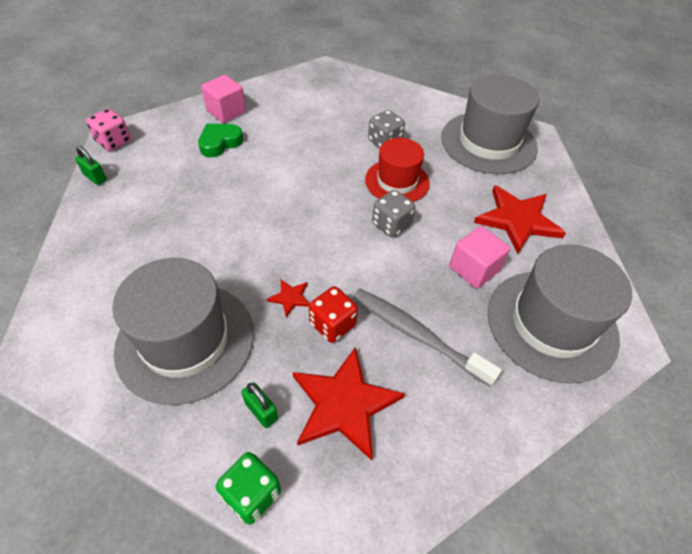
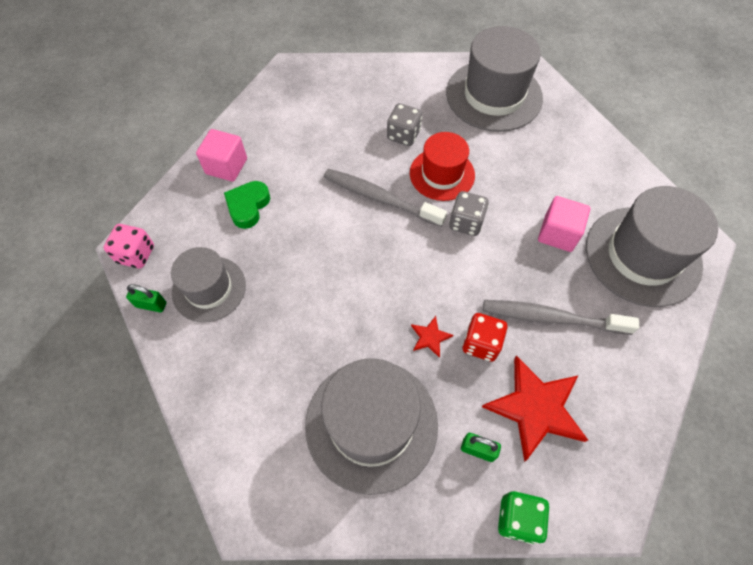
camera: 25 degrees left, 10 degrees up
(144, 184) = (209, 289): none -> grey hat
(329, 178) = (380, 198): none -> grey toothbrush
(517, 220) = (564, 168): red star -> none

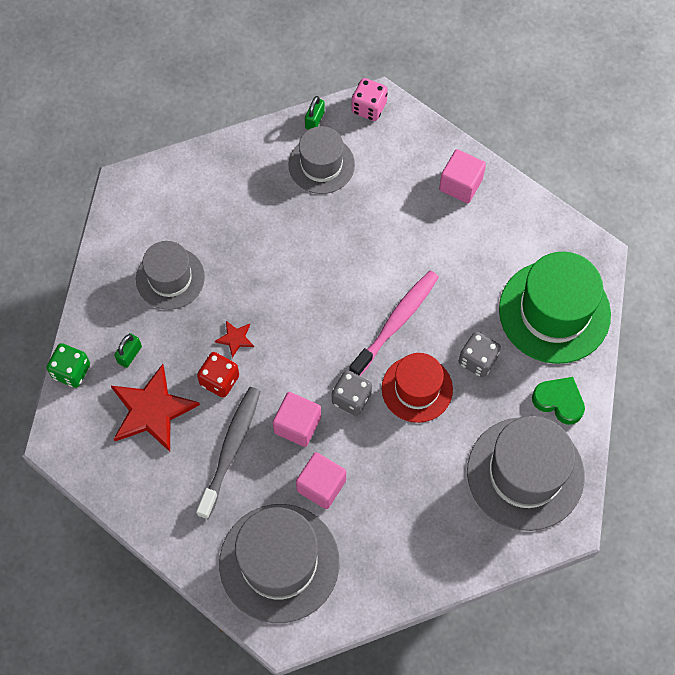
camera: 100 degrees right, 5 degrees up
(248, 206) = (406, 201): green heart -> green heart (559, 401)
(346, 90) = (554, 312): none -> green hat
(371, 424) = (170, 278): grey hat -> grey hat, size x0.62
(380, 198) = (396, 322): grey toothbrush -> pink toothbrush
(506, 263) = (297, 425): none -> pink cube

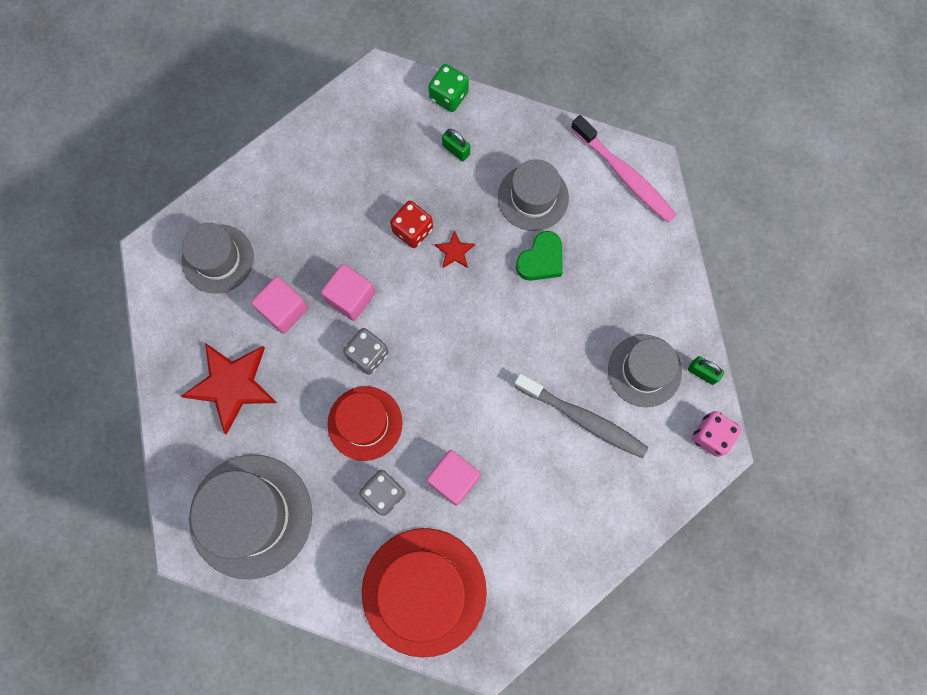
camera: 100 degrees right, 10 degrees up
(152, 410) = (394, 163): red star -> red star (232, 385)
(230, 450) = (338, 230): grey toothbrush -> grey toothbrush (582, 418)
(279, 563) = (217, 259): grey hat -> grey hat, size x0.62
(396, 322) = (443, 415): pink toothbrush -> pink toothbrush (624, 174)
(460, 184) = (597, 520): pink cube -> pink cube (453, 479)
(554, 312) = (424, 591): green hat -> red hat
(559, 401) = (320, 571): green heart -> green heart (541, 260)

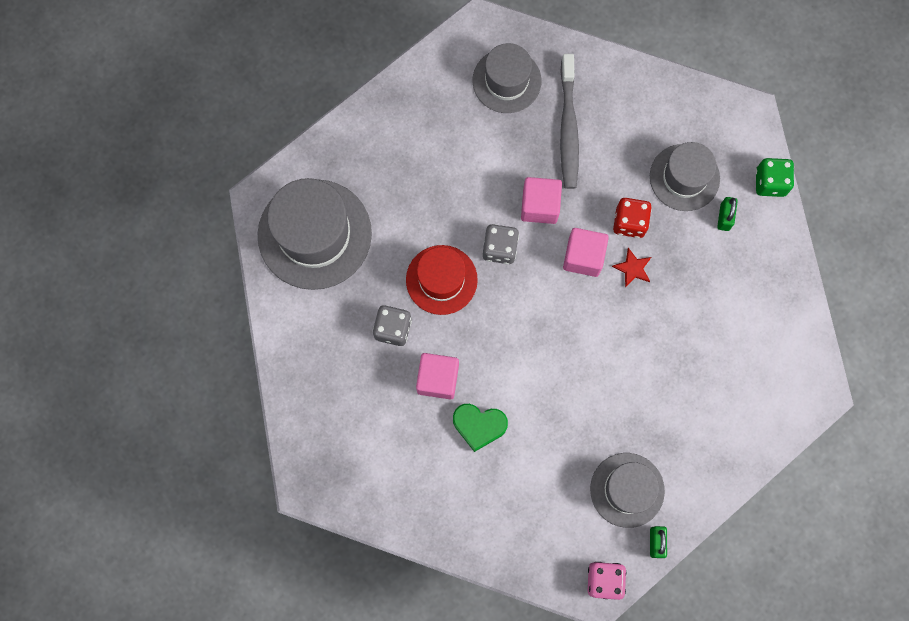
camera: 60 degrees right, 0 degrees up
(232, 385) = (410, 155): red star -> none
(284, 310) = (496, 159): pink cube -> pink cube (583, 257)
(424, 591) = (332, 407): red hat -> none
(533, 197) = (723, 307): grey hat -> grey hat (684, 177)
(541, 260) = (671, 346): green heart -> green heart (479, 426)
(582, 418) = (553, 459): grey toothbrush -> grey toothbrush (568, 127)
(624, 174) = (795, 375): pink toothbrush -> none

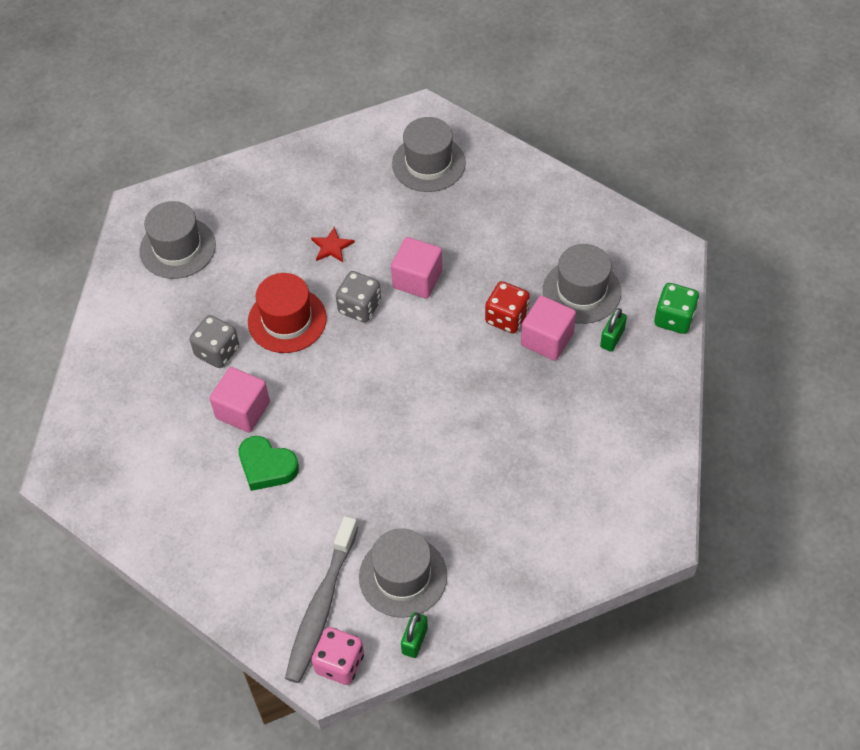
camera: 20 degrees right, 20 degrees down
(314, 234) = (177, 248): grey hat -> grey hat, size x0.62
(568, 127) = (475, 217): grey toothbrush -> grey toothbrush (321, 606)
(583, 257) = (444, 337): pink cube -> pink cube (547, 339)
(633, 268) = (494, 361): red star -> red star (332, 246)

